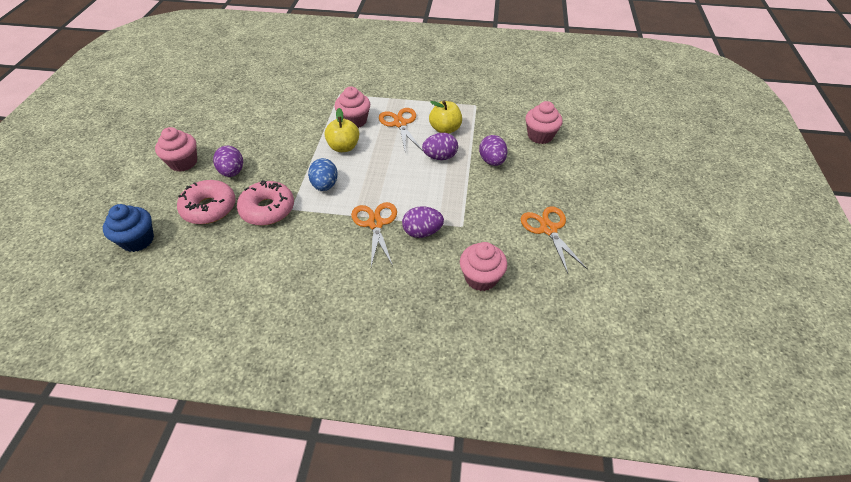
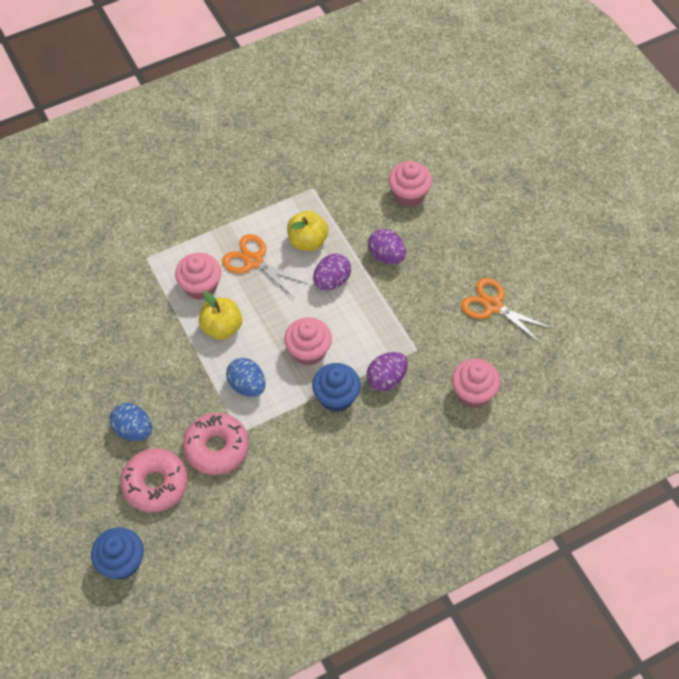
camera: 35 degrees left, 10 degrees up
(183, 162) = (65, 452): pink cupcake -> pink cupcake (308, 351)
(232, 172) = (133, 430): purple egg -> blue egg
(375, 224) = (336, 397): orange scissors -> blue cupcake

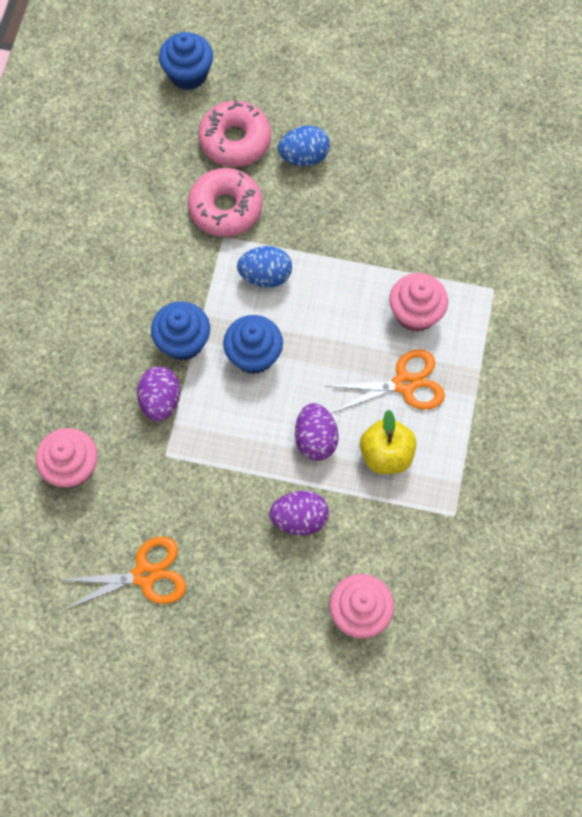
camera: 130 degrees right, 10 degrees up
(222, 327) = (349, 299): yellow apple -> none
(308, 351) = (254, 355): pink cupcake -> blue cupcake

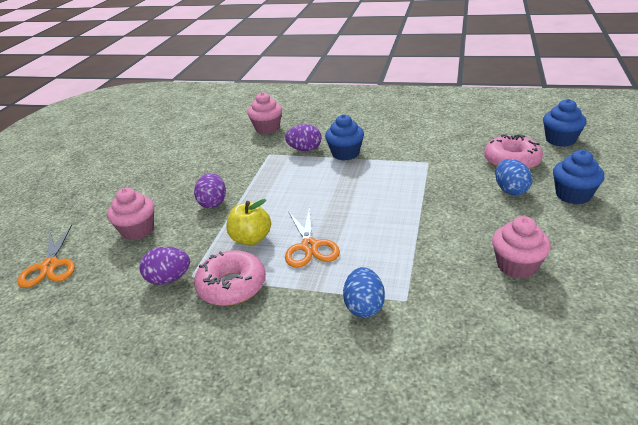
camera: 95 degrees right, 35 degrees down
(144, 575) = (197, 153): orange scissors -> orange scissors (50, 266)
(225, 208) = (451, 161): pink donut -> pink donut (232, 286)
(254, 355) = (336, 179): blue cupcake -> blue cupcake (573, 195)
(265, 276) = (399, 180): blue egg -> blue egg (364, 306)
(315, 439) = (269, 206): purple egg -> purple egg (169, 279)
(415, 313) = (374, 251): pink cupcake -> pink cupcake (516, 266)

